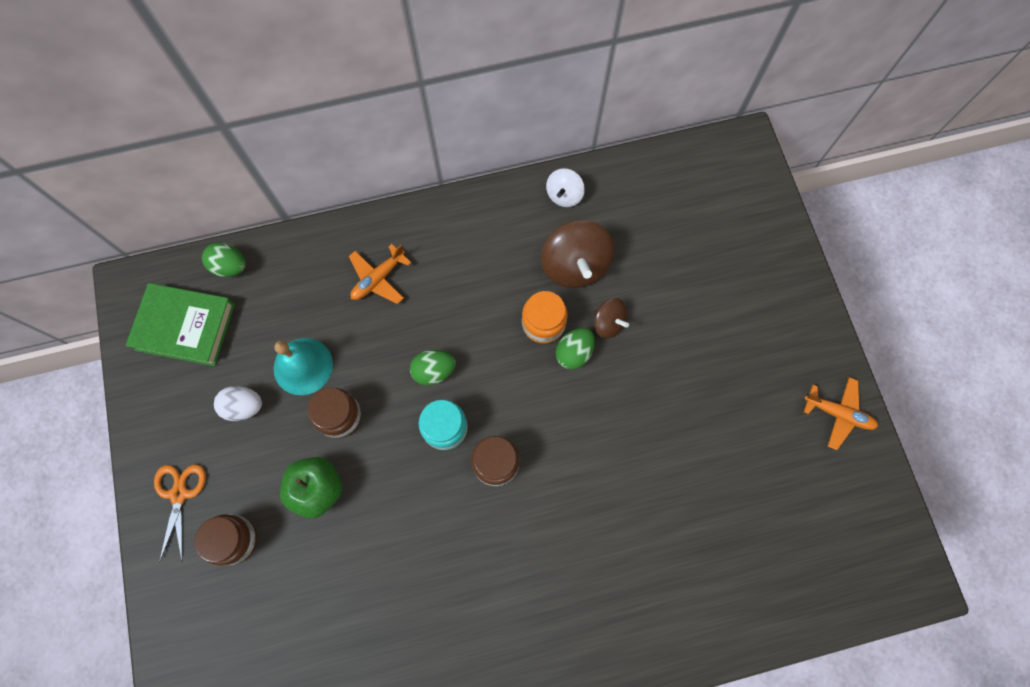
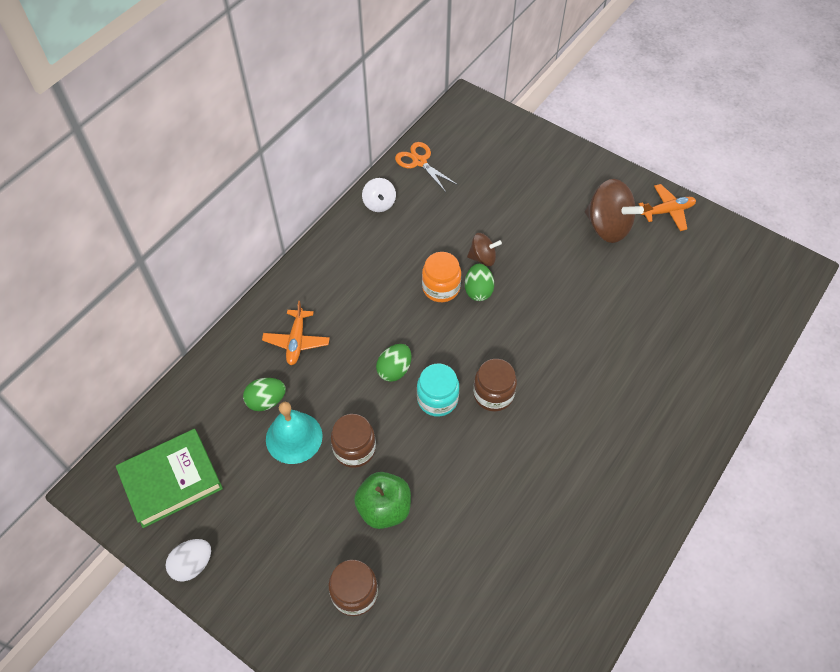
camera: 40 degrees left, 15 degrees down
(179, 494) = (278, 598): orange scissors -> orange scissors (419, 162)
(230, 266) = (170, 413): green egg -> green egg (266, 401)
(244, 406) = (273, 498): white egg -> white egg (192, 564)
(575, 265) = (427, 240): brown spinning top -> brown spinning top (607, 226)

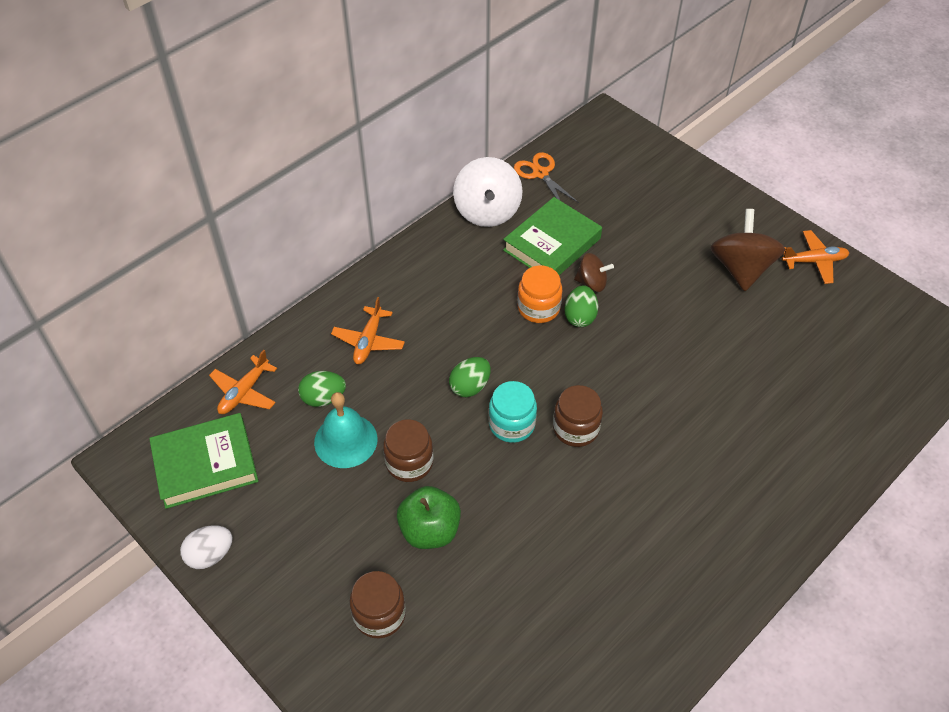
camera: 10 degrees right, 5 degrees down
(193, 406) = (244, 392): none -> orange plane
(379, 204) = (487, 211): white spinning top -> white spinning top, size x1.79
(442, 227) = (552, 244): none -> green book
(607, 226) = (741, 268): brown spinning top -> brown spinning top turned 135 degrees counterclockwise

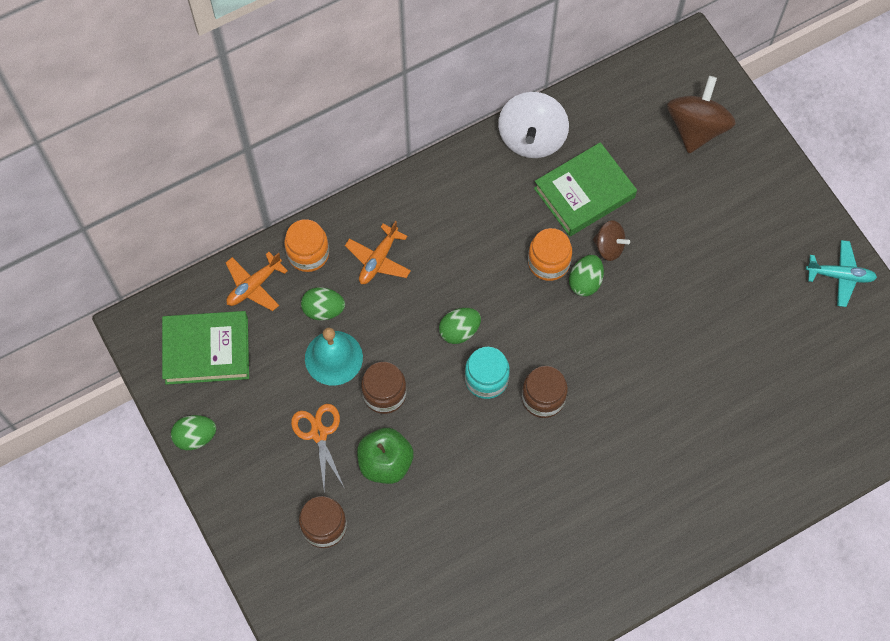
camera: 15 degrees right, 15 degrees up
(210, 555) = (195, 437): white egg -> green egg
(295, 351) = (308, 254): none -> orange jar
(540, 173) = (599, 104): orange scissors -> orange scissors (319, 433)
(741, 268) = (763, 266): brown spinning top -> brown spinning top (696, 128)
(814, 261) = (840, 276): orange plane -> turquoise plane

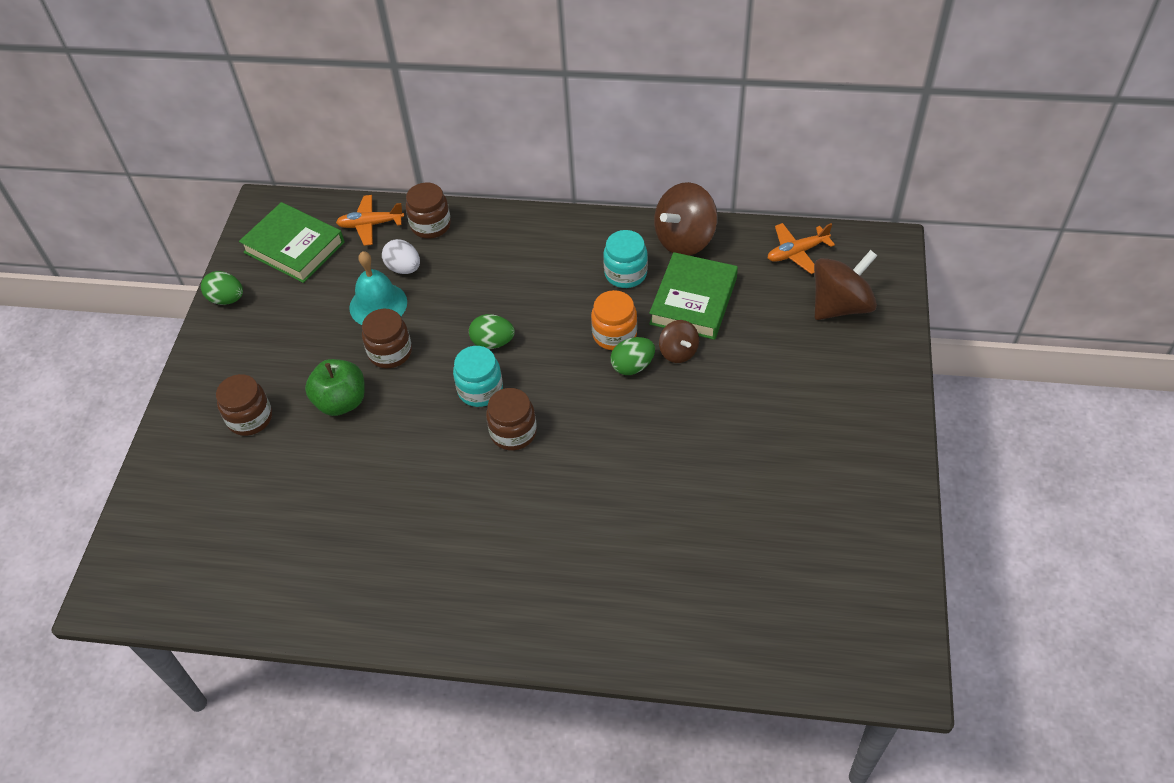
camera: 40 degrees right, 15 degrees down
(308, 254) = (431, 225): orange jar -> brown jar
(319, 433) = (314, 350): orange scissors -> none
(323, 310) = (404, 268): green egg -> white egg
(378, 260) = (479, 258): orange plane -> orange plane (797, 252)
(511, 200) = (625, 273): none -> turquoise jar
(532, 138) = (685, 239): white spinning top -> brown spinning top
(584, 193) = (693, 301): green book -> green book turned 75 degrees counterclockwise
(840, 276) = (882, 497): turquoise plane -> none

